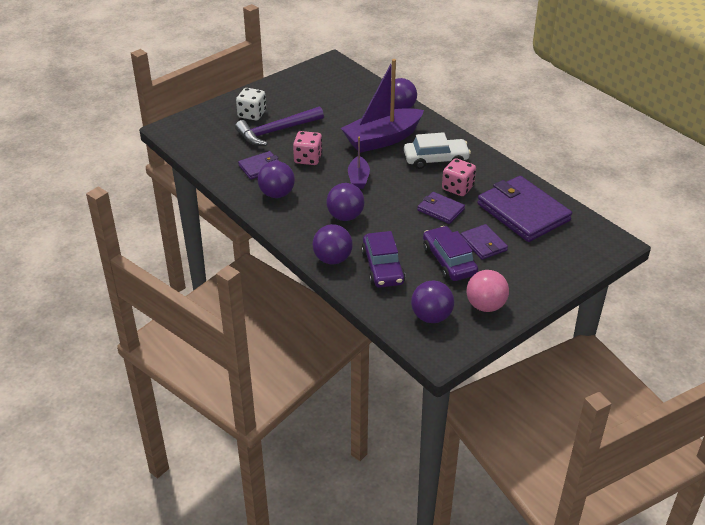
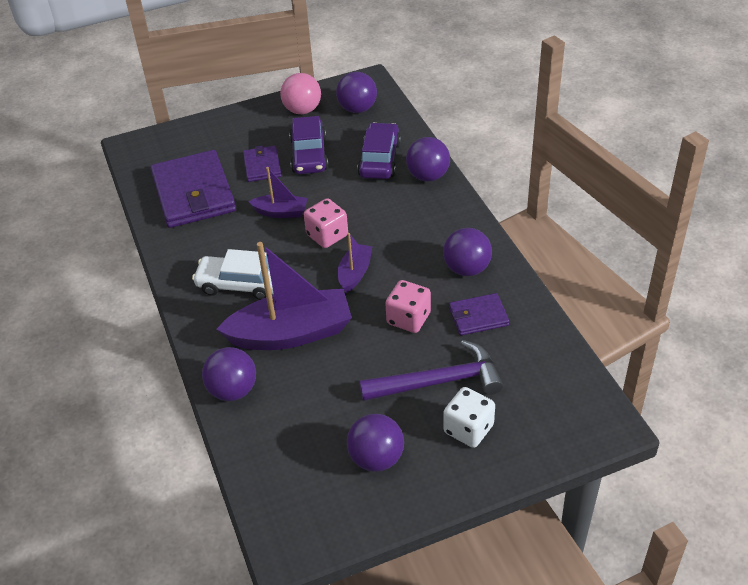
camera: 160 degrees left, 5 degrees up
(345, 216) = (394, 223): purple ball -> purple ball (376, 458)
(440, 210) = (281, 212): purple wallet -> purple boat
(458, 188) = (242, 236): pink dice -> pink dice (327, 235)

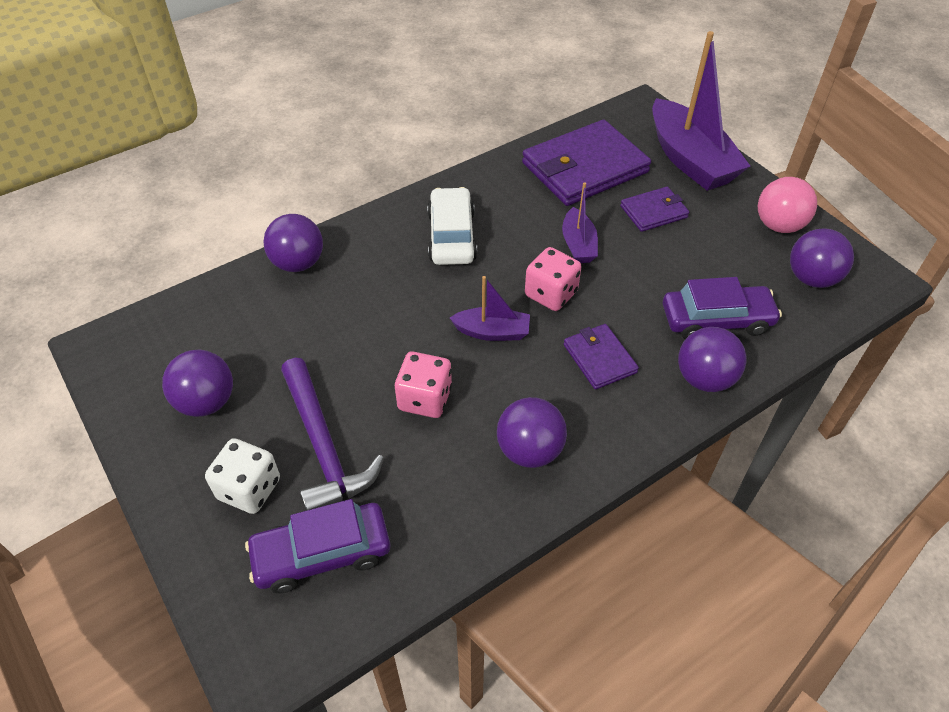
camera: 75 degrees right, 5 degrees up
(291, 333) = (384, 293): purple boat -> purple boat (690, 160)
(309, 155) = (693, 249): purple car -> purple car (322, 553)
(478, 316) = (441, 476): purple wallet -> purple wallet (599, 358)

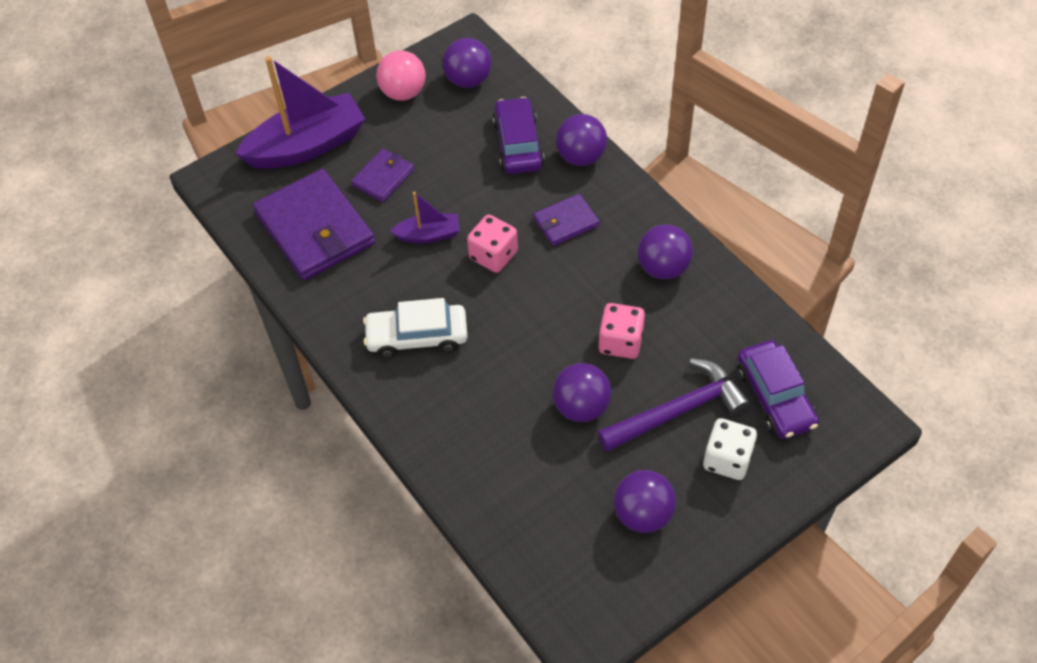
camera: 90 degrees left, 5 degrees up
(298, 263) = (458, 469): purple ball -> purple ball (581, 407)
(492, 332) = (541, 297): purple boat -> none
(654, 212) = (383, 177): purple wallet -> purple wallet turned 60 degrees clockwise

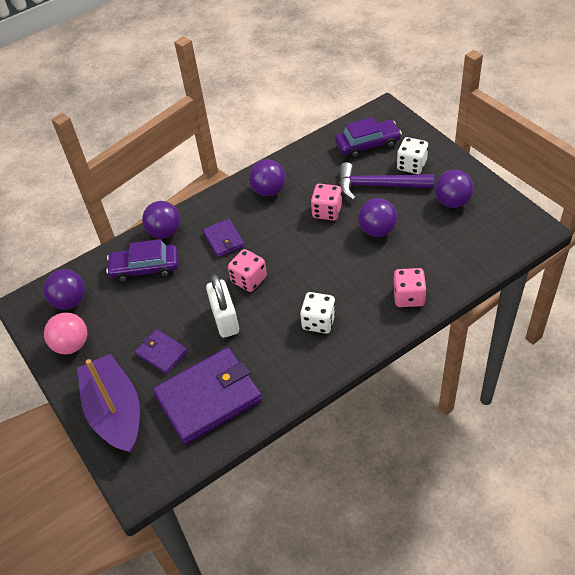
camera: 85 degrees left, 5 degrees down
(417, 336) = (318, 321): white car -> white dice
(428, 235) = (225, 319): purple boat -> white padlock
(452, 444) = (408, 297): none -> pink dice
(677, 411) = (379, 186): purple hammer -> purple hammer turned 60 degrees counterclockwise

